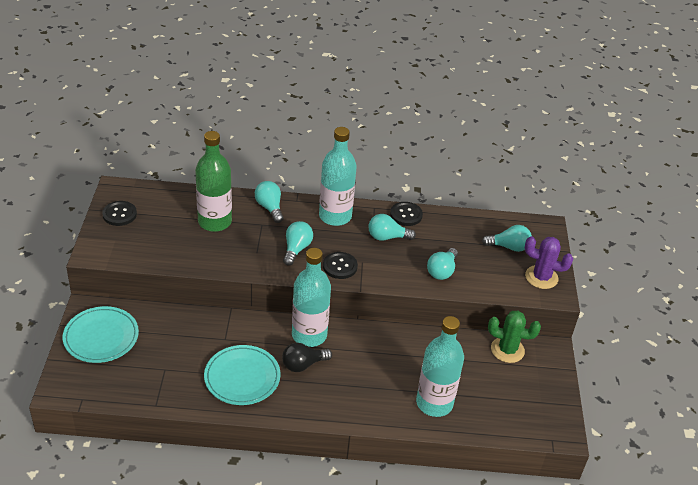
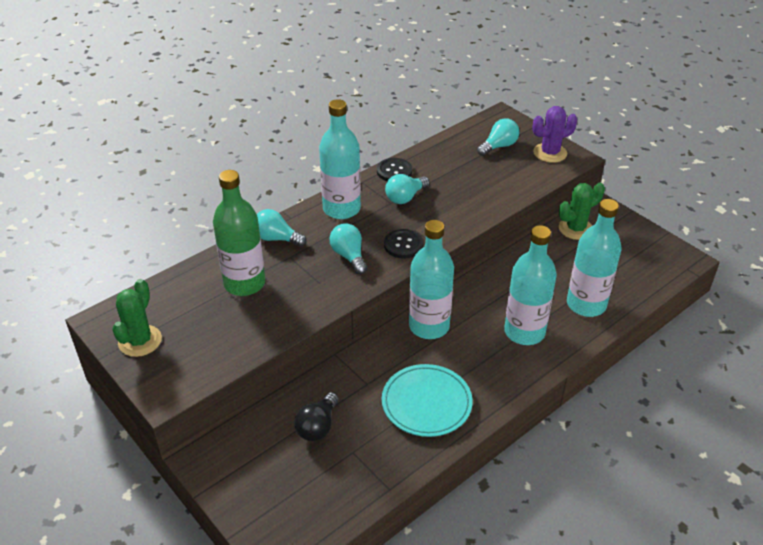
camera: 40 degrees left, 0 degrees up
(101, 337) = (253, 474): turquoise plate -> none
(119, 214) = (140, 341): black button -> green cactus
(303, 364) = (458, 353): black light bulb -> black light bulb (318, 426)
(364, 386) = (524, 332): none -> turquoise bottle
(442, 271) = (481, 195): turquoise light bulb -> none

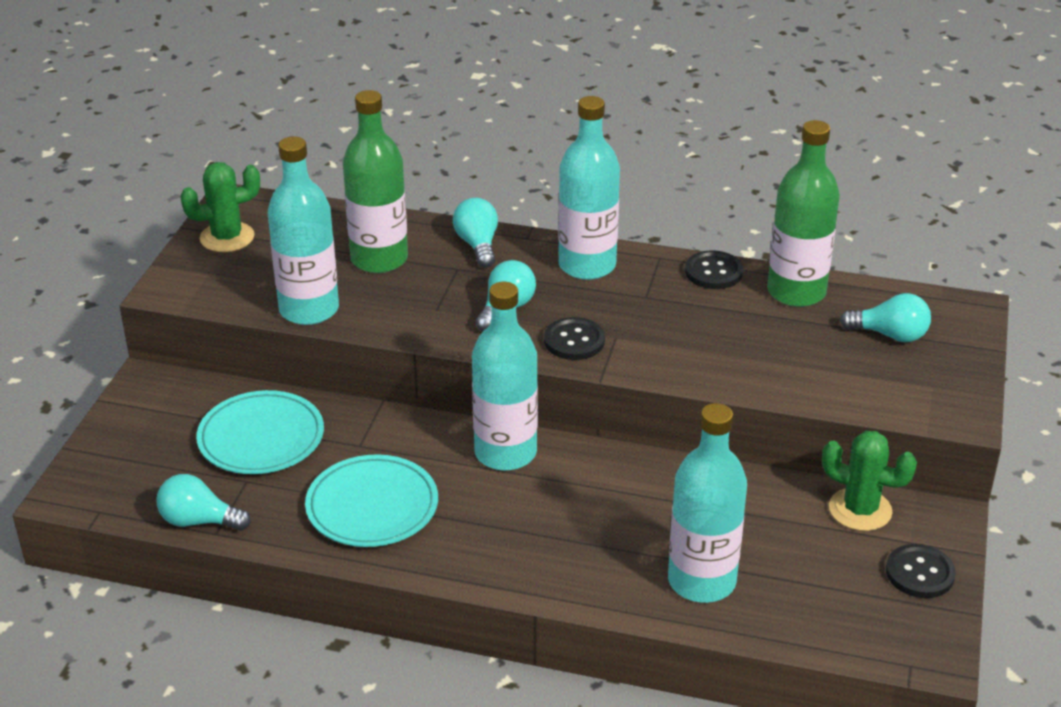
camera: 55 degrees right, 5 degrees down
(318, 426) = (261, 438): black light bulb -> turquoise plate
(405, 197) = (670, 303): turquoise light bulb -> turquoise light bulb (199, 521)
(438, 155) = (796, 292): none -> green bottle
(524, 332) = (582, 541): turquoise bottle -> turquoise bottle (309, 309)
(550, 153) = (939, 387): purple cactus -> none
(631, 234) = (919, 573): none -> black button

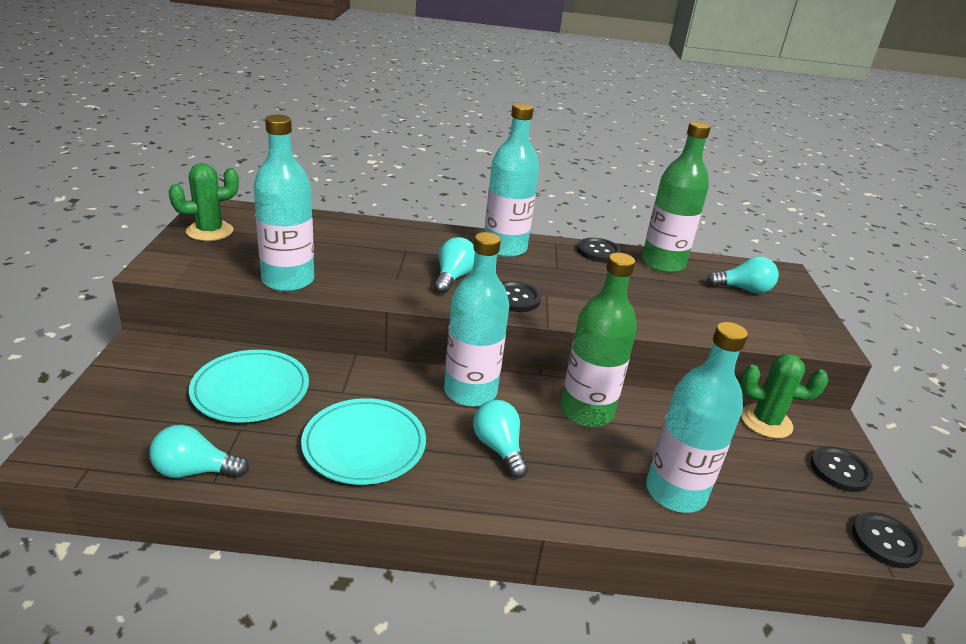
camera: 15 degrees left, 5 degrees down
(379, 259) = (341, 245): green bottle -> green bottle (586, 411)
(478, 245) = (417, 236): turquoise light bulb -> turquoise light bulb (499, 448)
(923, 651) = (885, 541): none -> black button

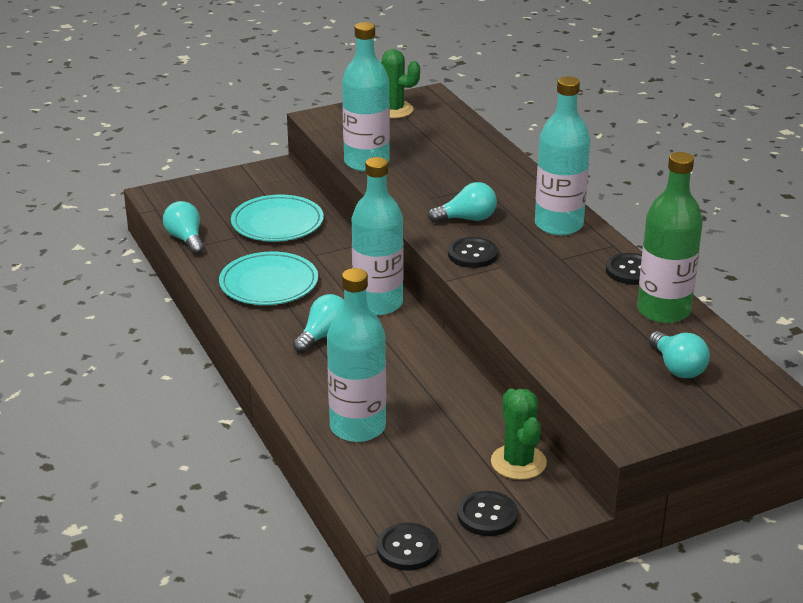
camera: 65 degrees right, 0 degrees up
(586, 411) = (416, 363): green bottle -> none

